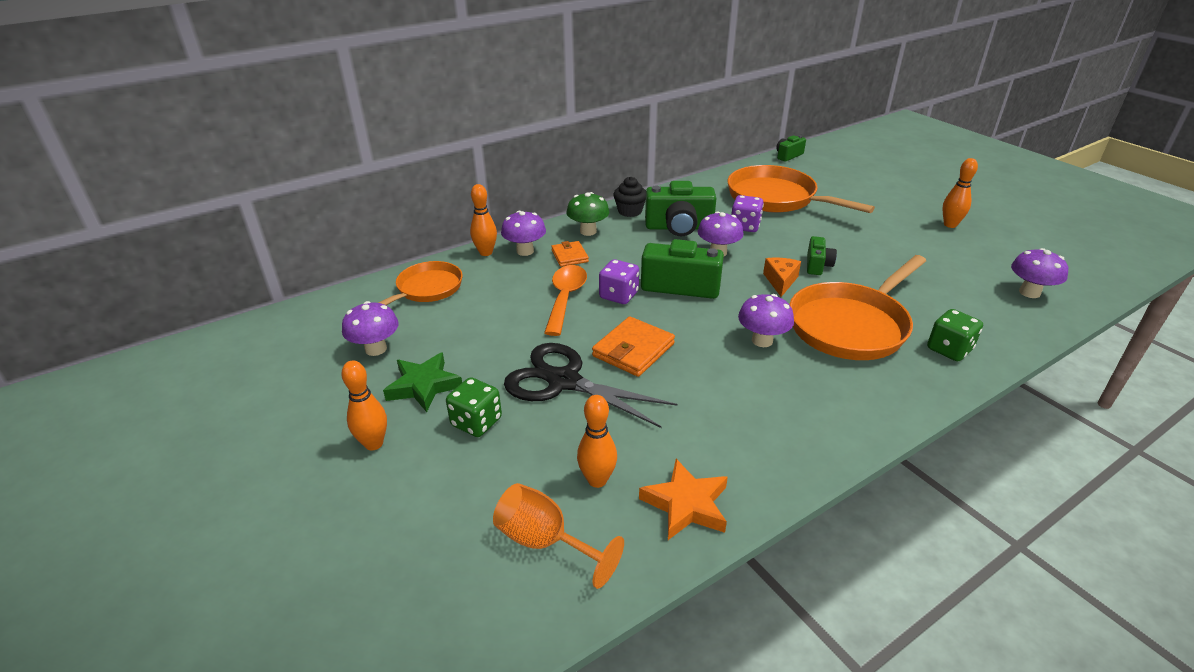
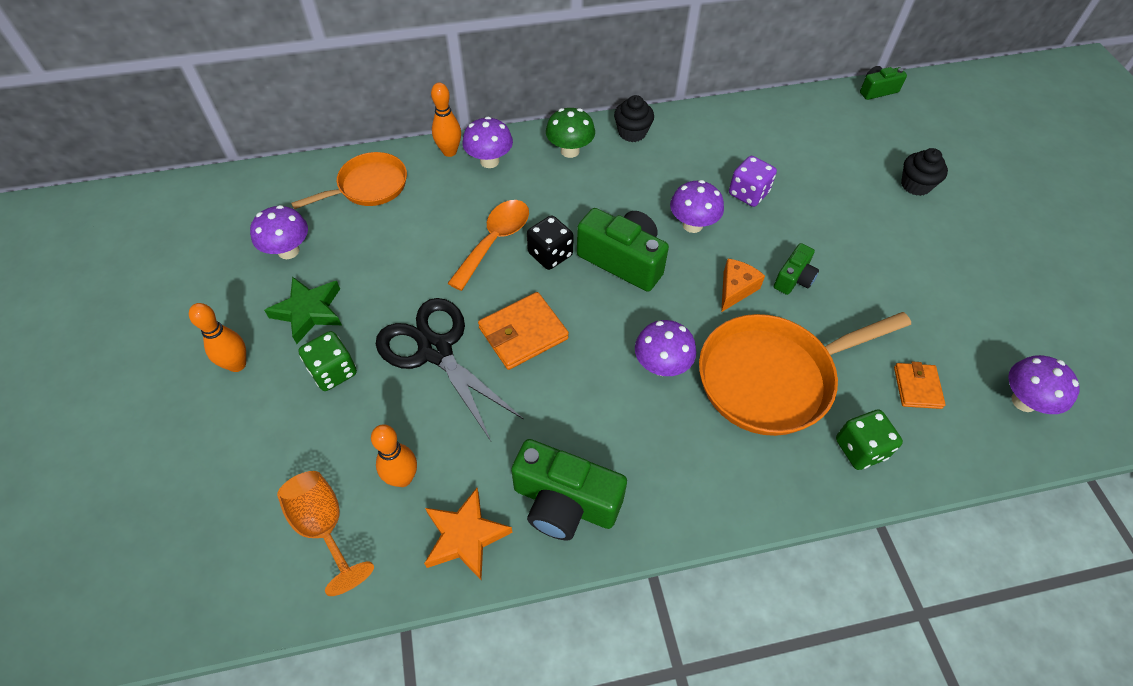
camera: 20 degrees right, 20 degrees up
(569, 256) = (531, 182): orange wallet -> orange wallet (917, 387)
(619, 295) = (550, 254): purple dice -> black dice
(679, 227) = (672, 173): green camera -> green camera (565, 502)
(776, 198) = (815, 159): orange pan -> none
(856, 197) = (915, 185): none -> black cupcake
(950, 225) = (1004, 264): orange bowling pin -> none

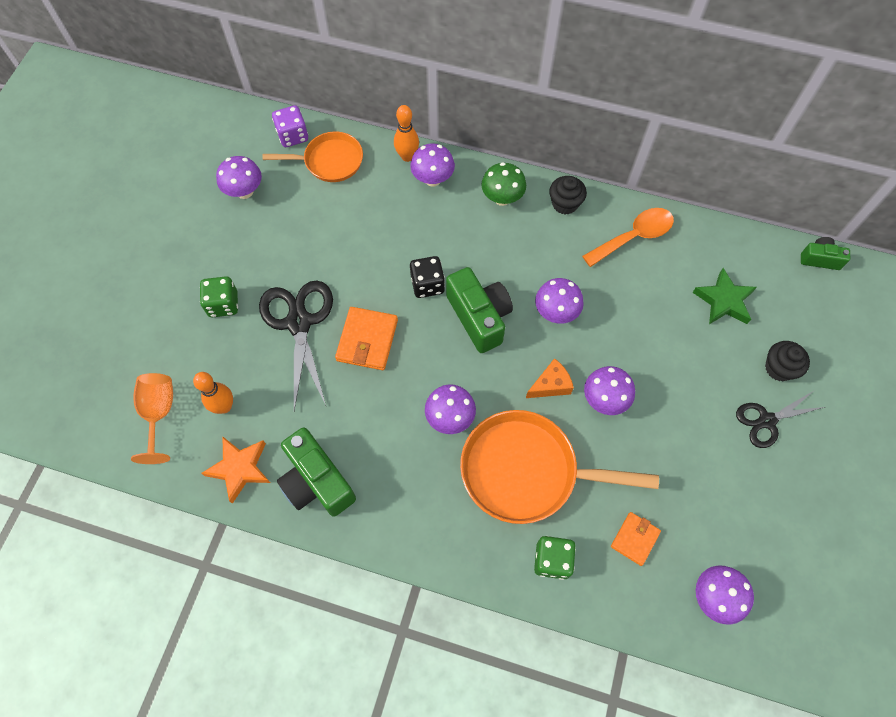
camera: 30 degrees right, 10 degrees up
(237, 364) = (166, 267): orange bowling pin -> none
(309, 311) = (232, 248): green star -> green star (724, 301)
(495, 241) = (393, 253): orange spoon -> orange spoon (634, 237)
(523, 333) = (367, 340): orange wallet -> orange wallet turned 75 degrees counterclockwise
(748, 193) = (623, 306): purple dice -> purple dice (293, 136)
(793, 279) = (604, 399): green camera -> purple mushroom
(941, 231) = (766, 421): none -> black scissors

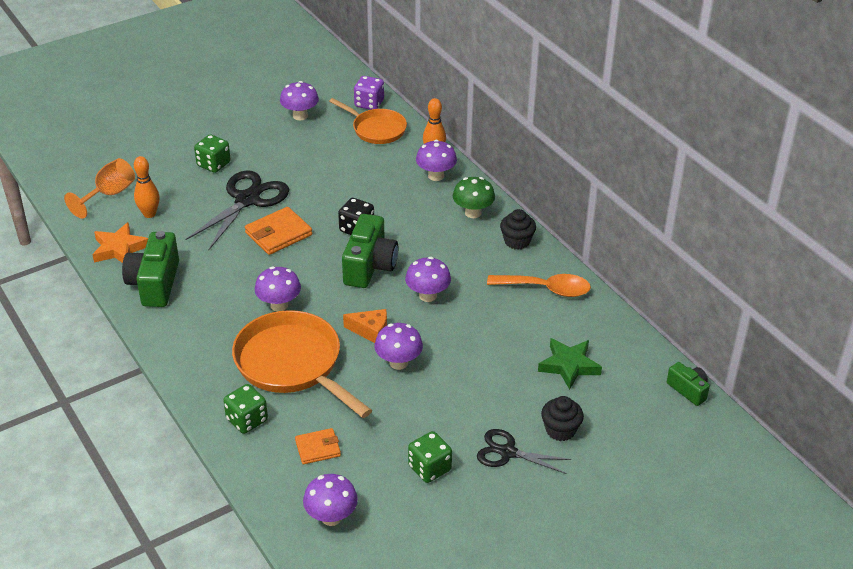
camera: 40 degrees right, 25 degrees down
(731, 484) = (429, 468): none -> green dice

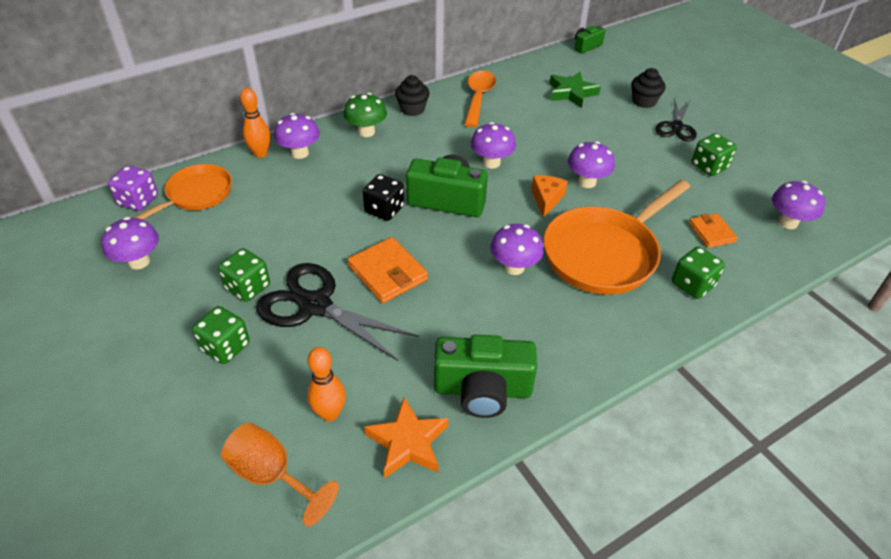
camera: 90 degrees left, 5 degrees up
(269, 167) = (248, 287): none -> green dice

